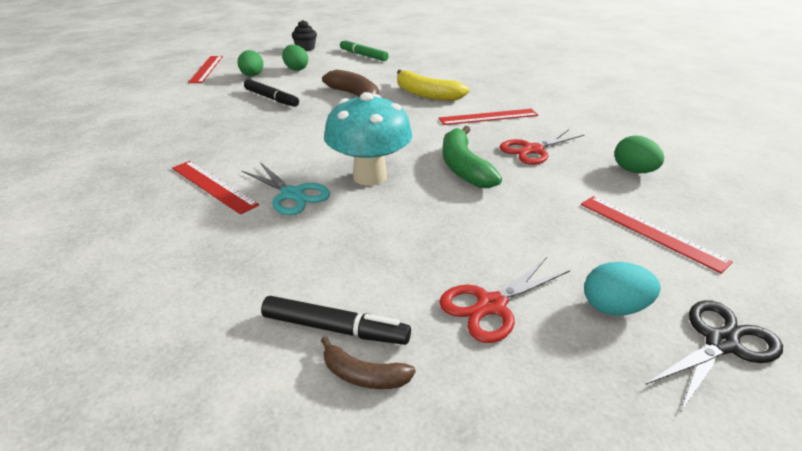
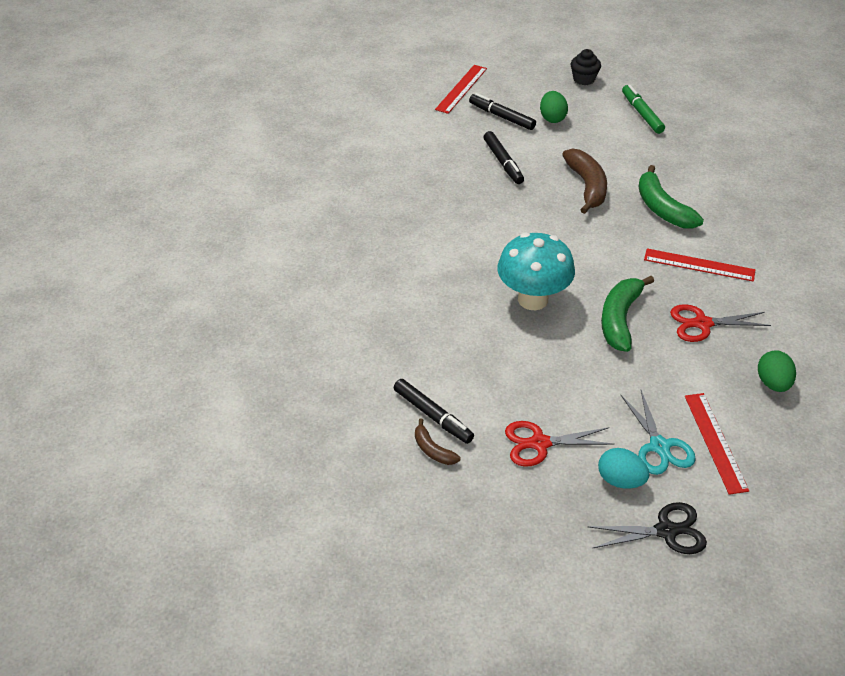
camera: 30 degrees right, 10 degrees up
(213, 186) = (407, 263): red ruler -> none
(252, 76) = (502, 117): green egg -> black marker
(292, 194) = (461, 295): turquoise scissors -> turquoise scissors (659, 446)
(426, 94) = (662, 208): yellow banana -> green banana

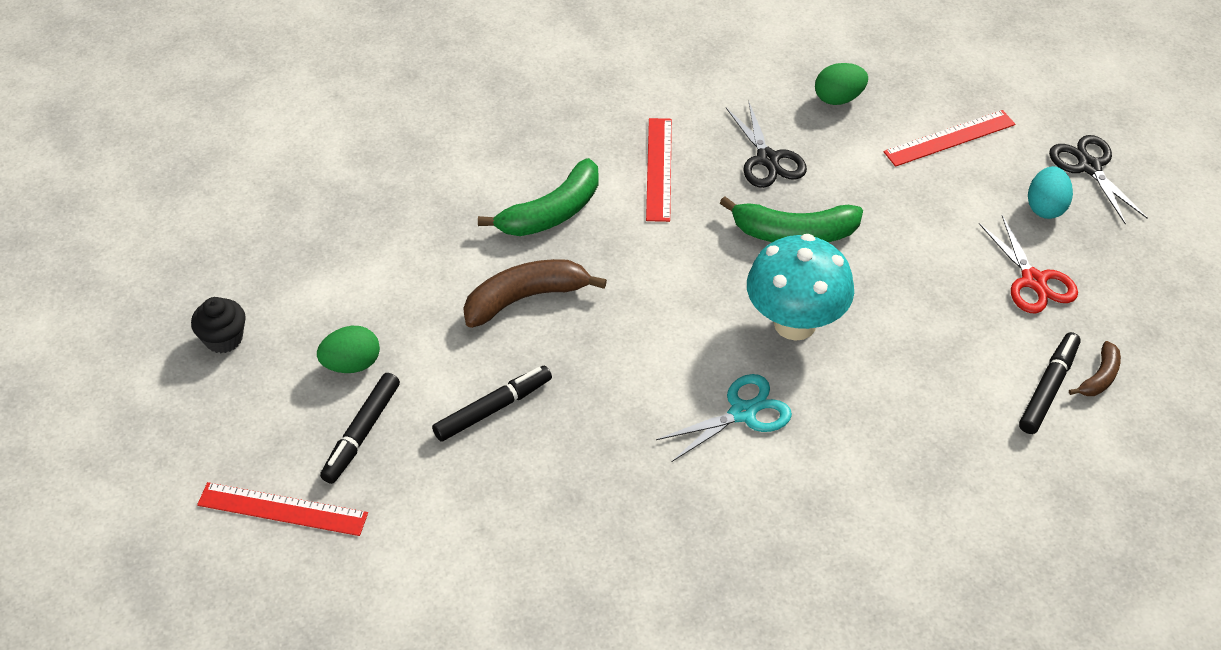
camera: 105 degrees left, 5 degrees up
(642, 114) = (316, 255): green marker -> none
(659, 446) = (980, 181): turquoise scissors -> turquoise scissors (743, 413)
(702, 323) = (767, 159): red scissors -> black scissors

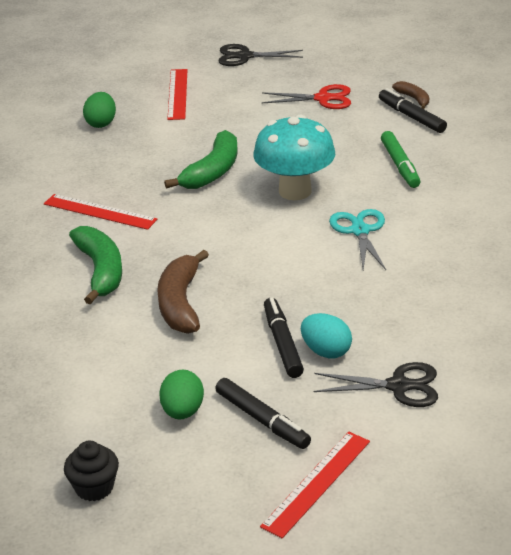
camera: 65 degrees left, 15 degrees down
(767, 159) = (133, 165): black scissors -> black scissors (398, 386)
(916, 410) = (400, 165): none -> green marker
(1045, 207) = (266, 79): turquoise egg -> turquoise egg (326, 351)

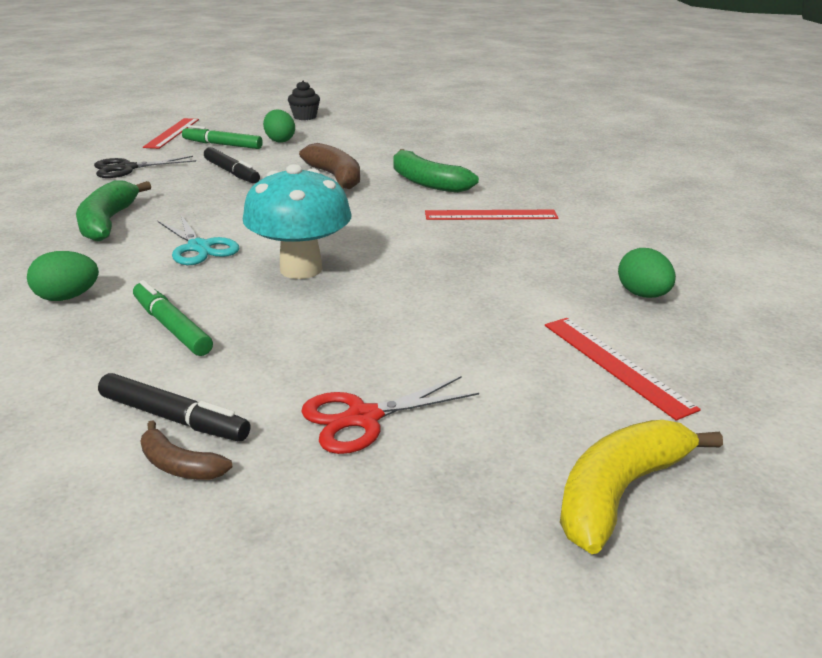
camera: 150 degrees right, 5 degrees down
(212, 171) = (422, 269): green banana -> green banana (108, 222)
(245, 56) = (619, 492): black scissors -> yellow banana
(262, 420) = (222, 145): black marker -> green marker
(326, 351) = (193, 174): turquoise egg -> none
(465, 203) = (68, 297): none -> green egg

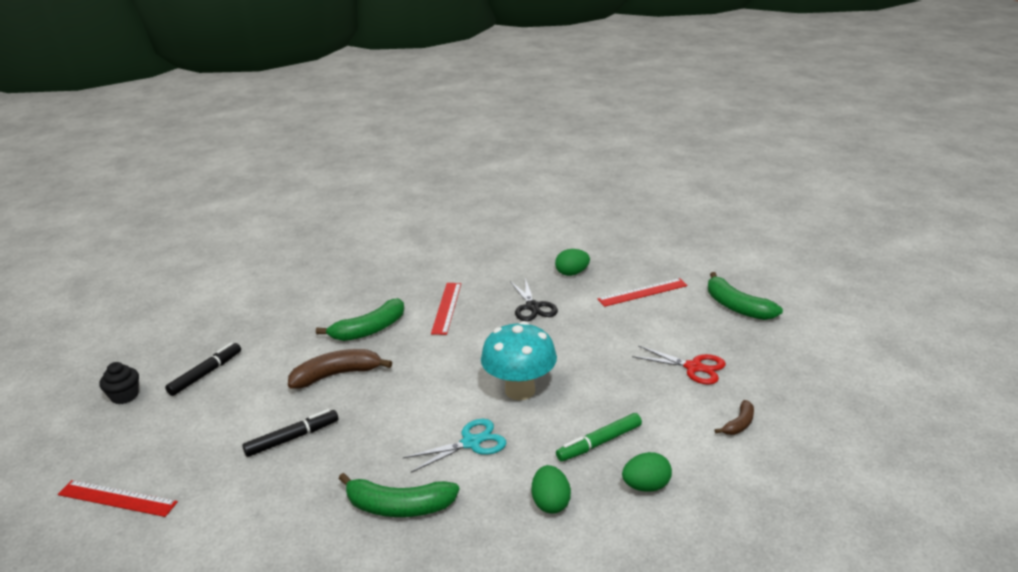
camera: 80 degrees left, 0 degrees up
(127, 168) = (239, 518): black scissors -> black scissors (532, 307)
(174, 418) = (700, 430): black marker -> black marker (206, 374)
(222, 145) = (194, 452): green marker -> none
(280, 140) = (204, 411): green egg -> green egg (646, 486)
(363, 418) = (693, 367): red scissors -> red scissors turned 45 degrees counterclockwise
(619, 492) = (736, 307): yellow banana -> green banana

